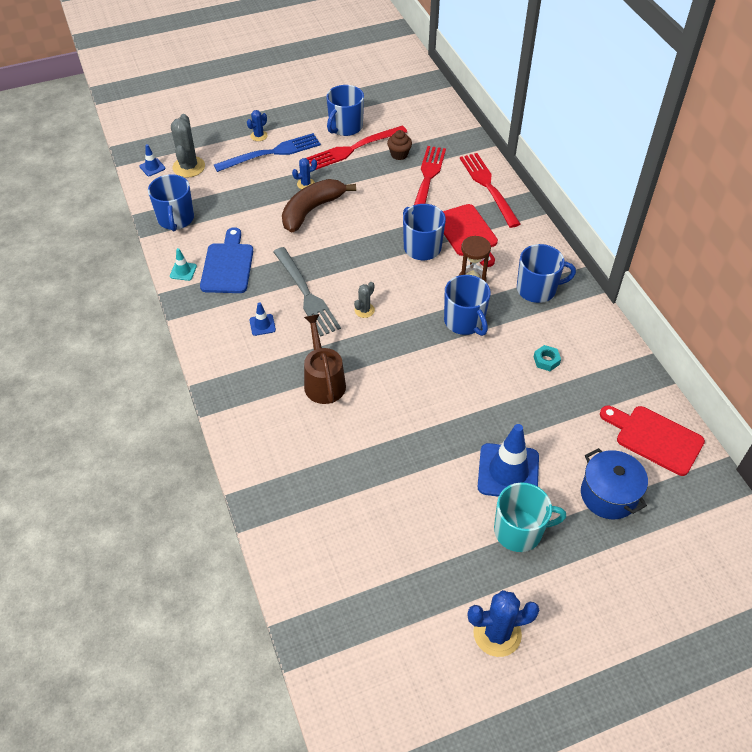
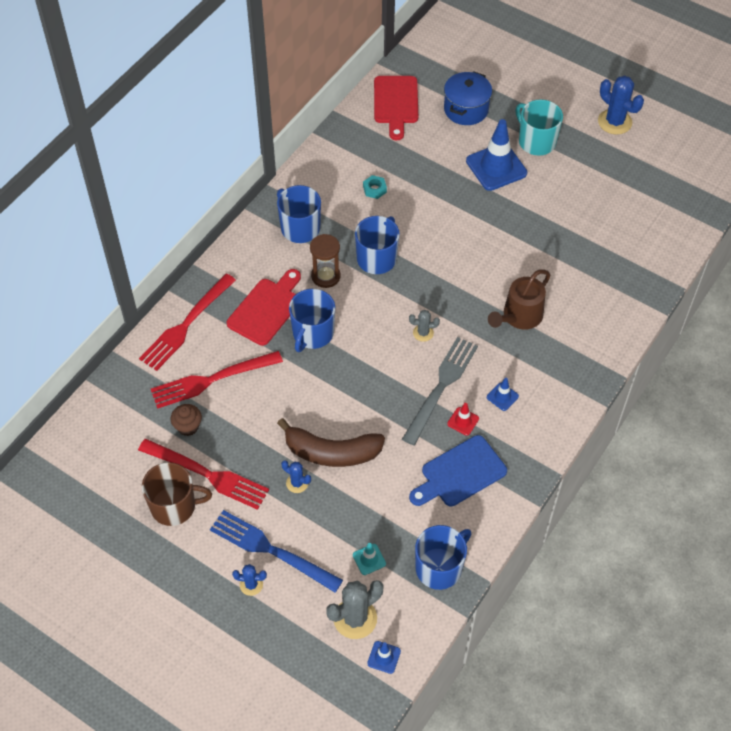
camera: 125 degrees left, 5 degrees up
(183, 271) = (498, 506): turquoise traffic cone -> turquoise traffic cone (369, 559)
(265, 290) = (463, 421): none -> red traffic cone
(345, 127) = (174, 506): blue mug -> brown mug

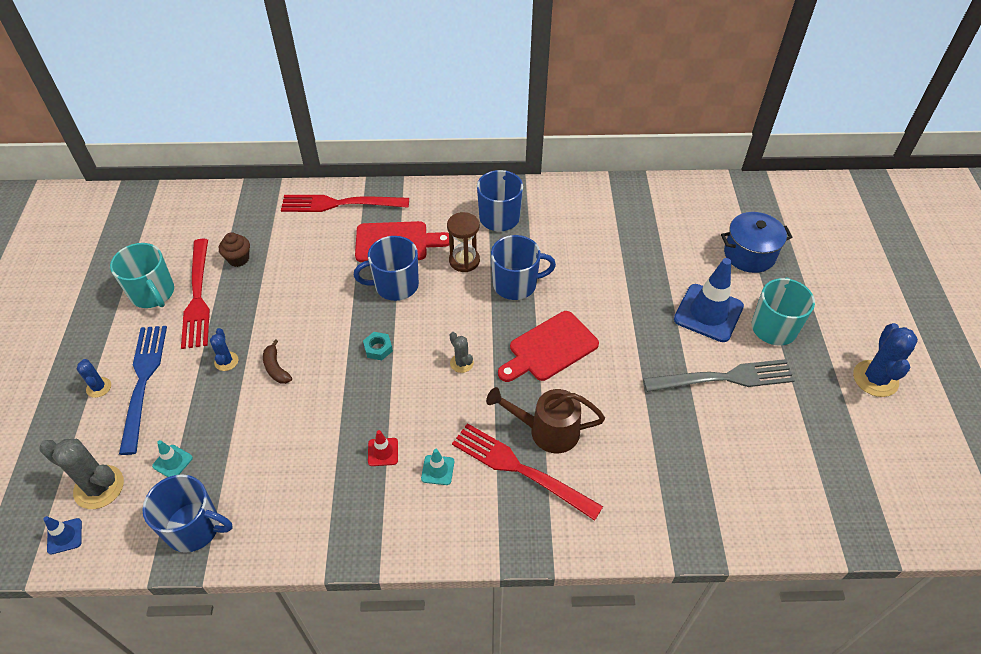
camera: 55 degrees right, 5 degrees down
(174, 506) = (153, 293): brown mug -> turquoise mug
(211, 380) = (296, 248): red fork -> red fork (519, 469)
(331, 452) = (276, 368): brown banana -> brown banana, size x0.47
(374, 189) = (590, 241): turquoise nut -> turquoise nut (378, 348)
(395, 103) = (699, 204): red cutting board -> red cutting board (549, 348)
(441, 386) = (411, 411): grey fork -> grey fork (725, 378)
(459, 473) = (318, 483): blue cutting board -> none
(502, 397) = (437, 470): blue traffic cone -> turquoise traffic cone

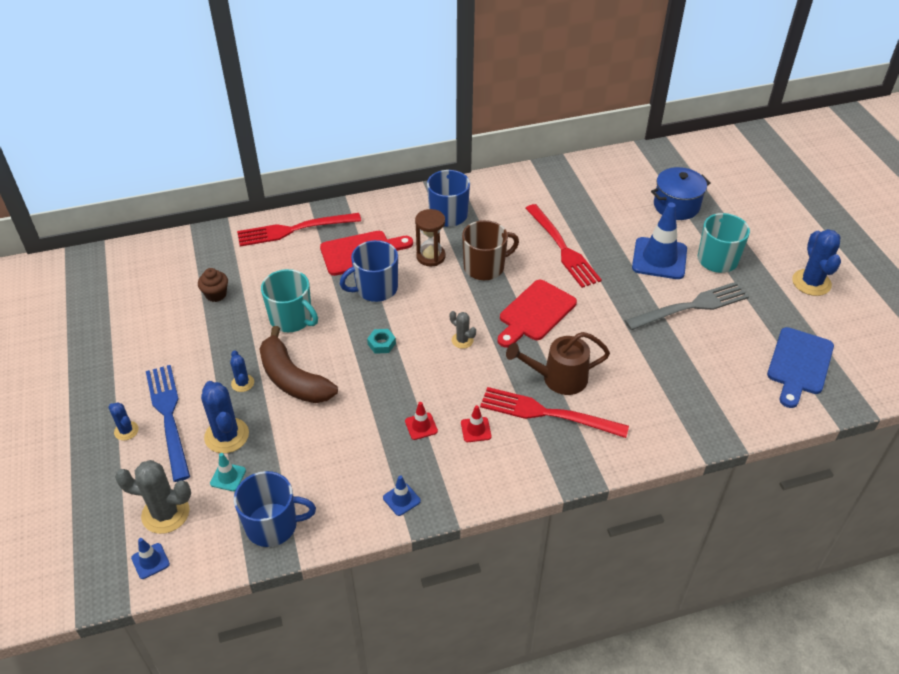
camera: 15 degrees left, 5 degrees down
(153, 293) = (143, 340): turquoise mug -> turquoise mug (292, 319)
(189, 416) = (226, 436): none -> blue cactus
(198, 297) = (190, 335): red fork -> red fork (563, 248)
(276, 368) = (293, 379): brown banana -> brown banana, size x2.14
(331, 532) = (401, 499): none -> blue traffic cone
(437, 470) = (476, 430): turquoise traffic cone -> red traffic cone
(516, 284) = (485, 267): blue mug -> brown mug
(826, 477) = (799, 364): none -> blue cutting board

